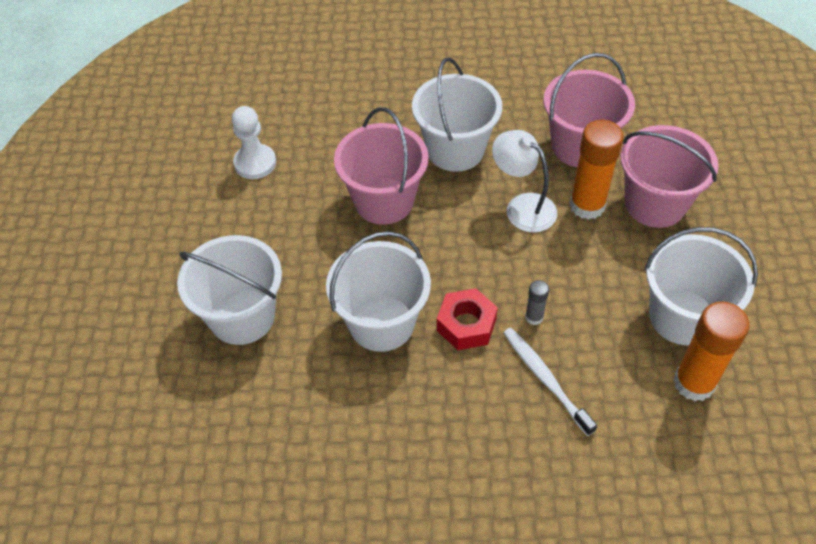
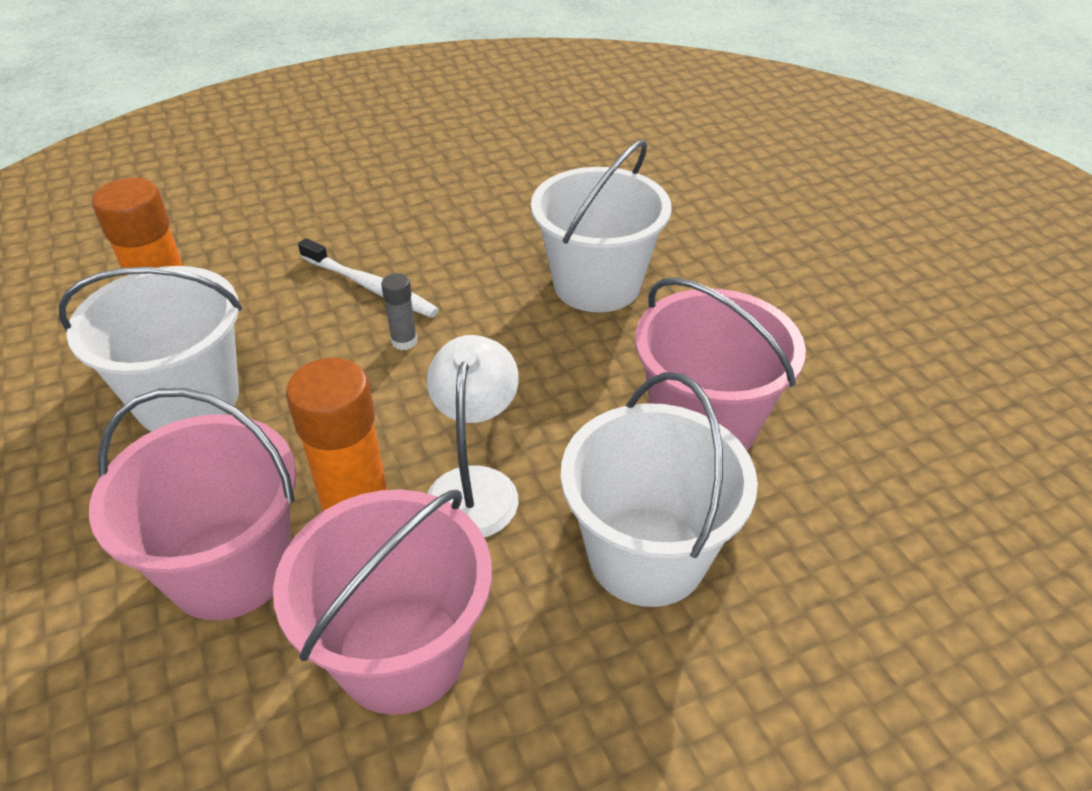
camera: 155 degrees right, 10 degrees down
(242, 316) = (762, 248): white bucket -> none
(255, 163) = (950, 419): white pawn -> none
(466, 325) = (490, 310): red nut -> none
(522, 206) = (475, 486): white lamp -> white lamp turned 105 degrees counterclockwise

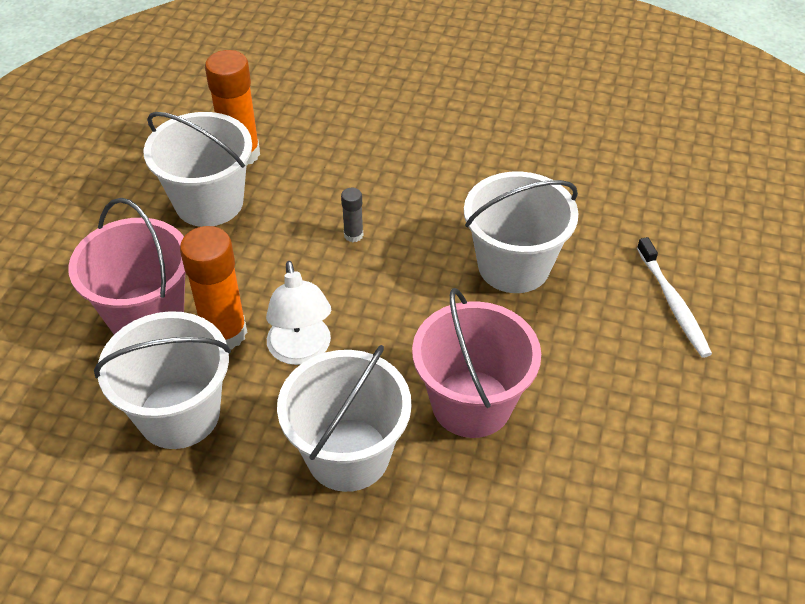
camera: 40 degrees right, 5 degrees up
(371, 287) = (371, 185): white toothbrush -> white toothbrush (673, 304)
(401, 653) = (179, 414): pink bucket -> white bucket
(475, 486) = (301, 351): white lamp -> white lamp turned 120 degrees clockwise

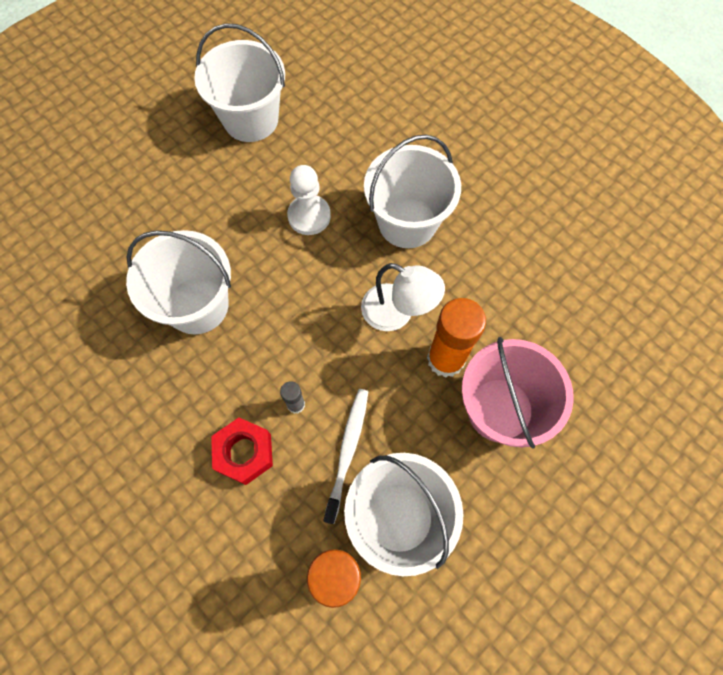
camera: 150 degrees left, 20 degrees up
(179, 414) = (505, 306): white bucket -> white bucket (251, 119)
(301, 351) = (397, 313): white lamp -> white lamp turned 105 degrees clockwise
(373, 187) = (244, 453): none -> red nut
(471, 403) = (309, 216): pink bucket -> white pawn
(673, 304) = (120, 216): white toothbrush -> white toothbrush (348, 450)

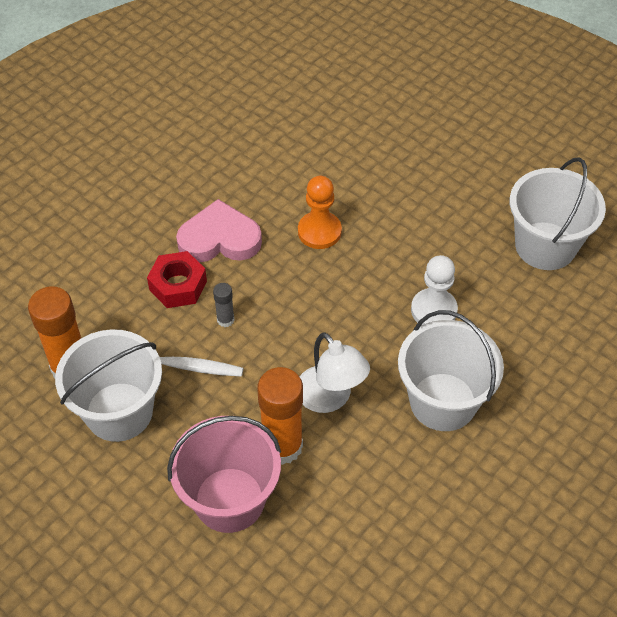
camera: 85 degrees right, 15 degrees down
(188, 406) = (219, 239): none -> pink heart
(197, 305) = (319, 231): white bucket -> orange pawn
(397, 313) = (330, 398): white lamp -> white lamp turned 60 degrees counterclockwise

